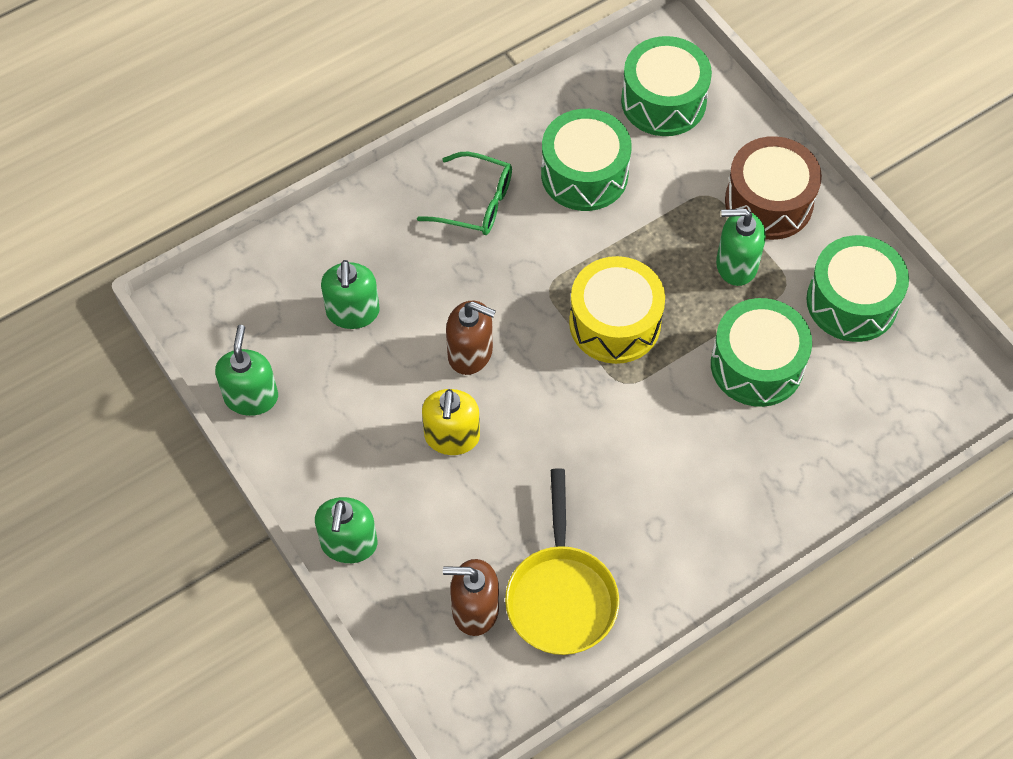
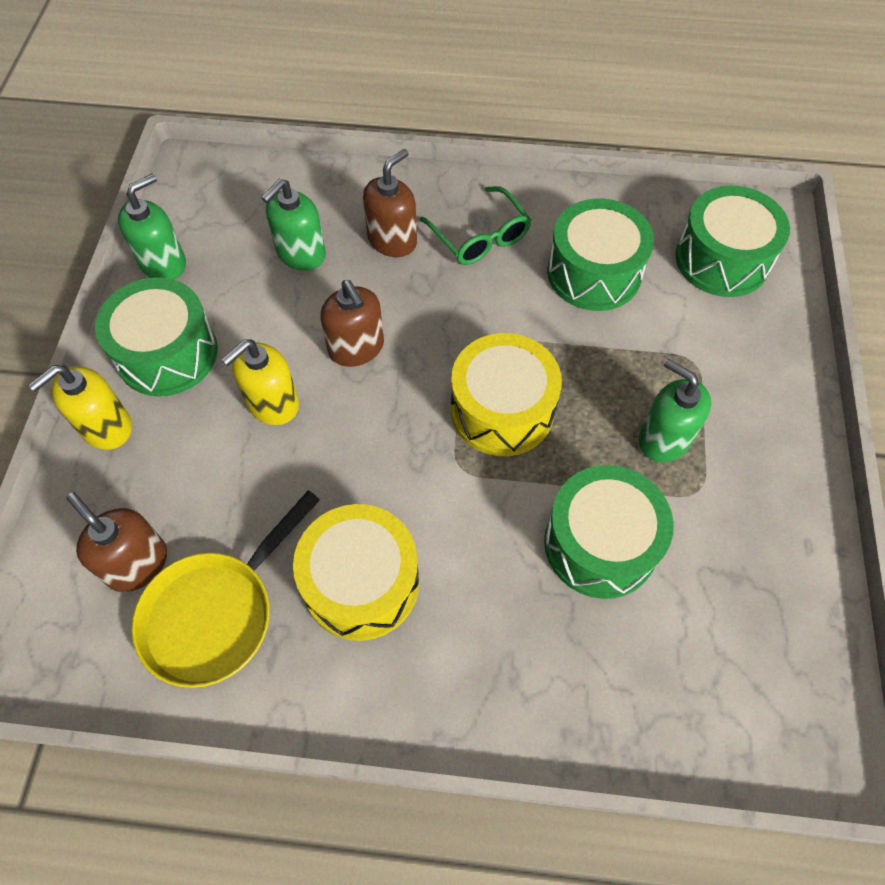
camera: 40 degrees right, 0 degrees up
(349, 544) = (106, 427): green soap dispenser -> yellow soap dispenser
(412, 251) = (392, 240): none -> brown soap dispenser
(634, 504) = (361, 583): none -> yellow drum
(768, 202) = (747, 405): brown drum -> none
(852, 302) = (754, 555): green drum -> green drum (167, 353)

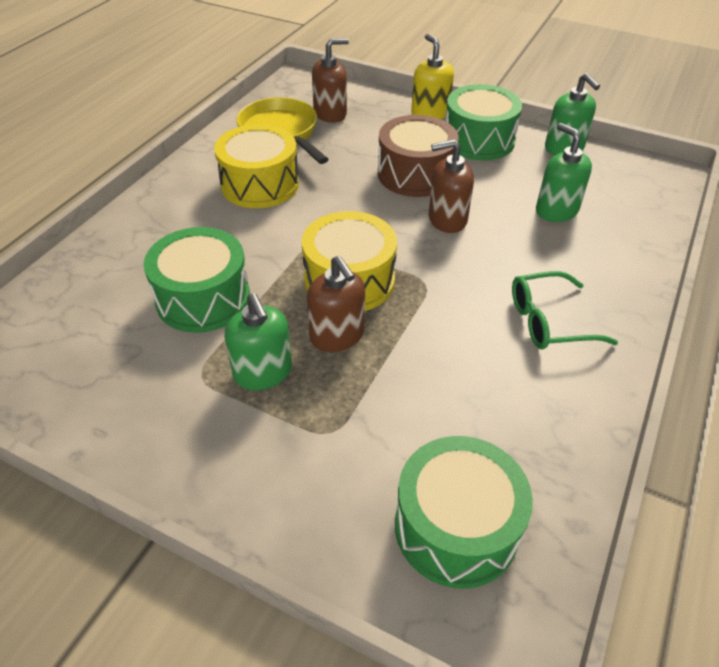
camera: 110 degrees right, 15 degrees down
(272, 403) = (415, 174): yellow soap dispenser -> brown drum
(392, 240) = (559, 263): brown soap dispenser -> brown soap dispenser (337, 336)
(594, 273) = (475, 393): green drum -> none
(664, 438) = (263, 372): green soap dispenser -> green soap dispenser turned 90 degrees clockwise

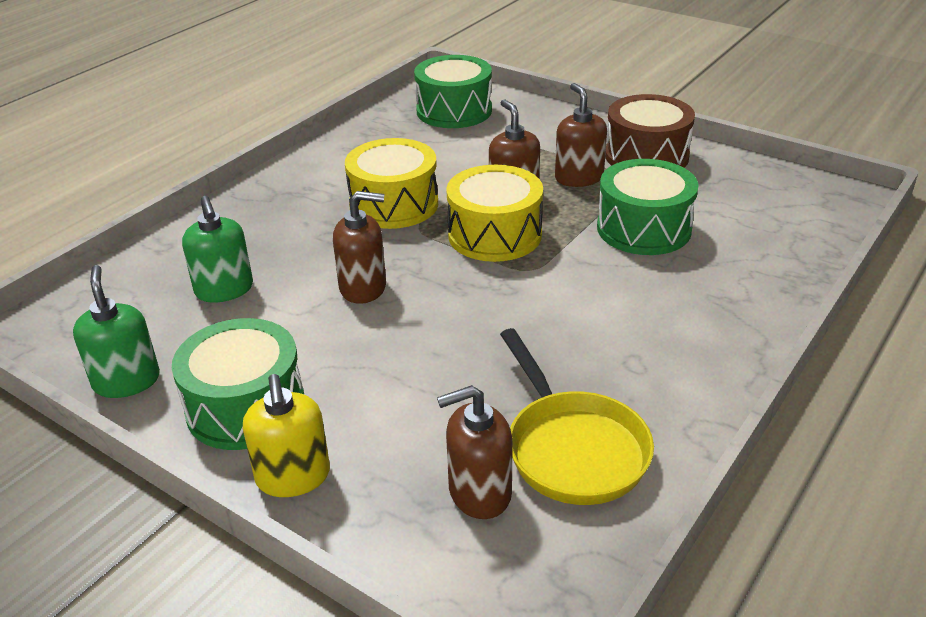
camera: 170 degrees left, 10 degrees down
(260, 184) = (600, 351): yellow drum -> yellow drum (394, 204)
(263, 372) = (578, 177): green soap dispenser -> brown soap dispenser
(415, 174) = (374, 352): brown drum -> brown drum (646, 156)
(549, 321) = (319, 195): green glasses -> none

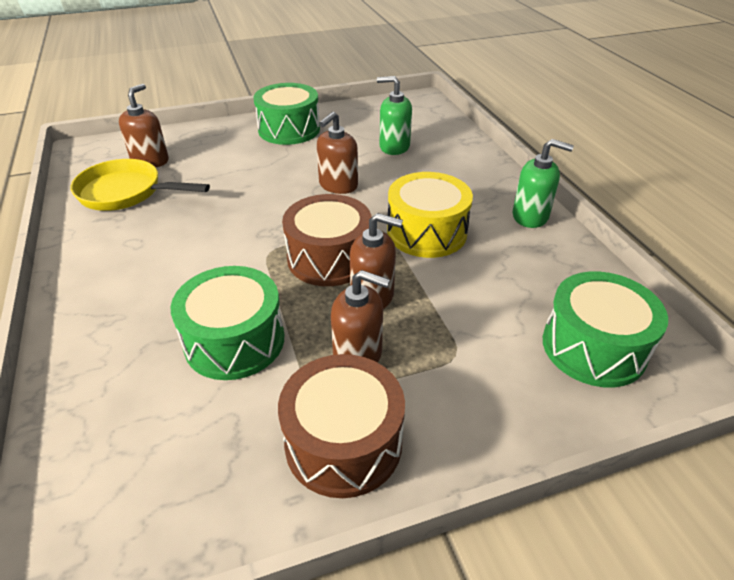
camera: 125 degrees right, 5 degrees up
(126, 381) = (348, 111): green soap dispenser -> green soap dispenser (530, 216)
(293, 477) = (231, 128): yellow soap dispenser -> none
(494, 235) = (329, 258): yellow drum -> brown drum

